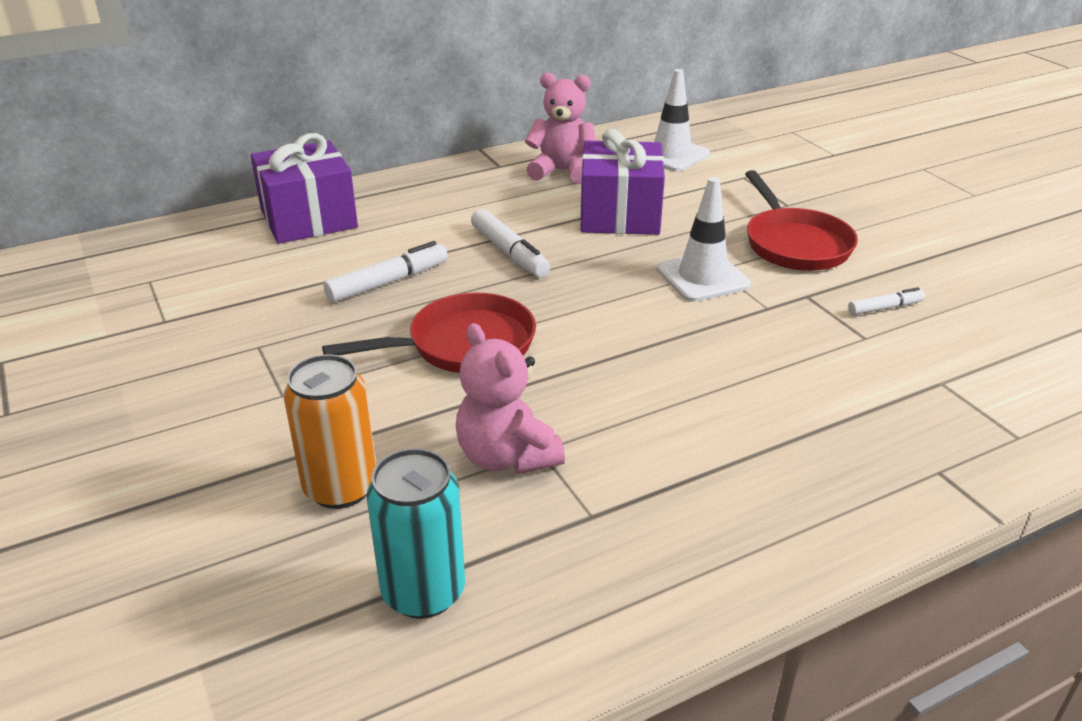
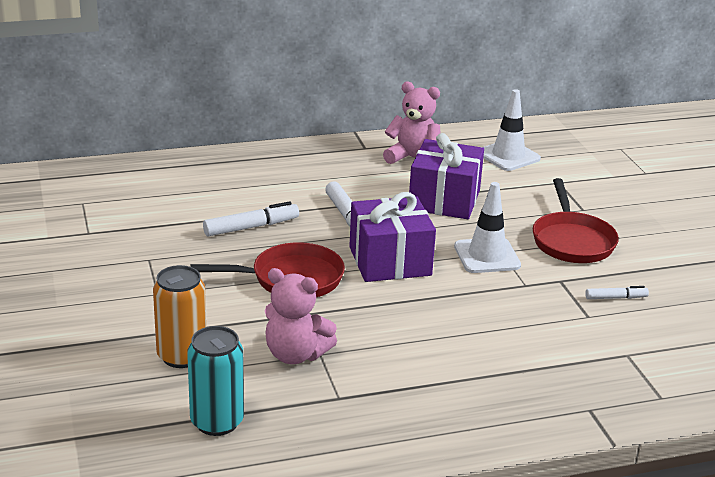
camera: 10 degrees right, 5 degrees down
(308, 219) = (206, 172): purple gift -> purple gift (390, 261)
(506, 457) = (295, 354): pink teddy bear -> pink teddy bear turned 45 degrees counterclockwise

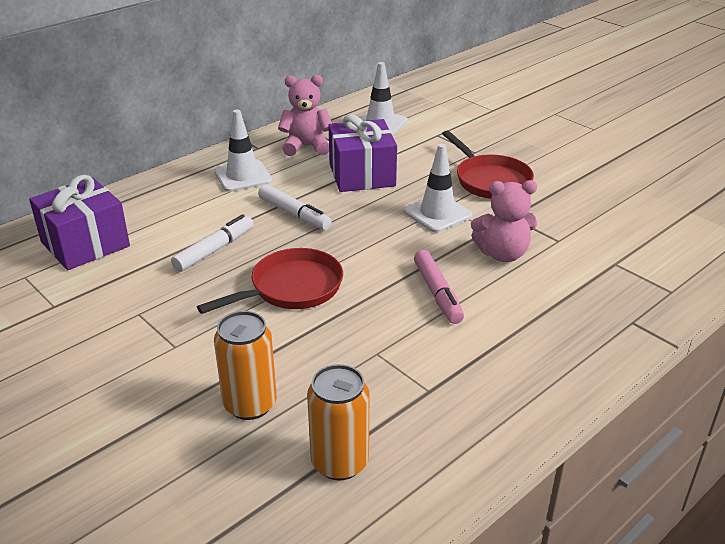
camera: 25 degrees left, 5 degrees up
(217, 422) = (339, 462): turquoise can -> orange can
(295, 354) = (356, 362): pink teddy bear -> pink teddy bear (502, 254)
(329, 170) = (243, 176): none -> white traffic cone
(390, 261) = (363, 243): purple gift -> purple gift (85, 244)
(420, 324) = (437, 293): none -> pink marker
(616, 298) = (564, 218): white marker -> none

